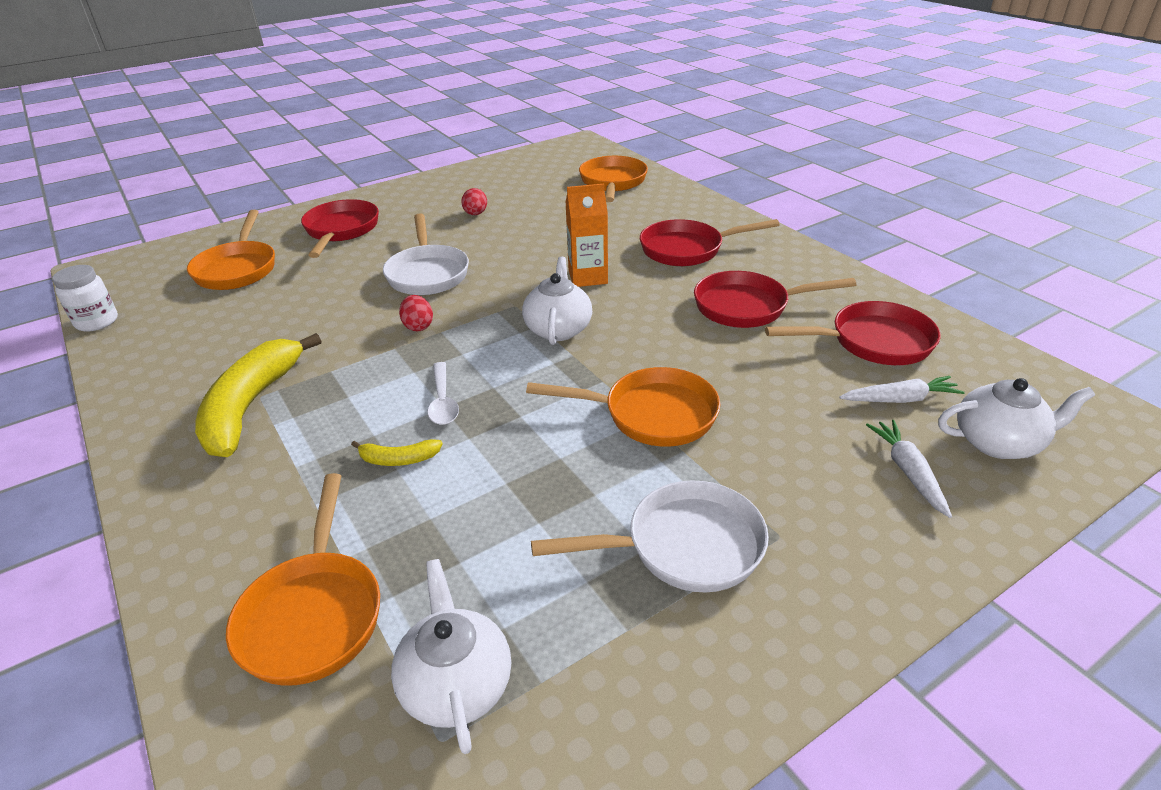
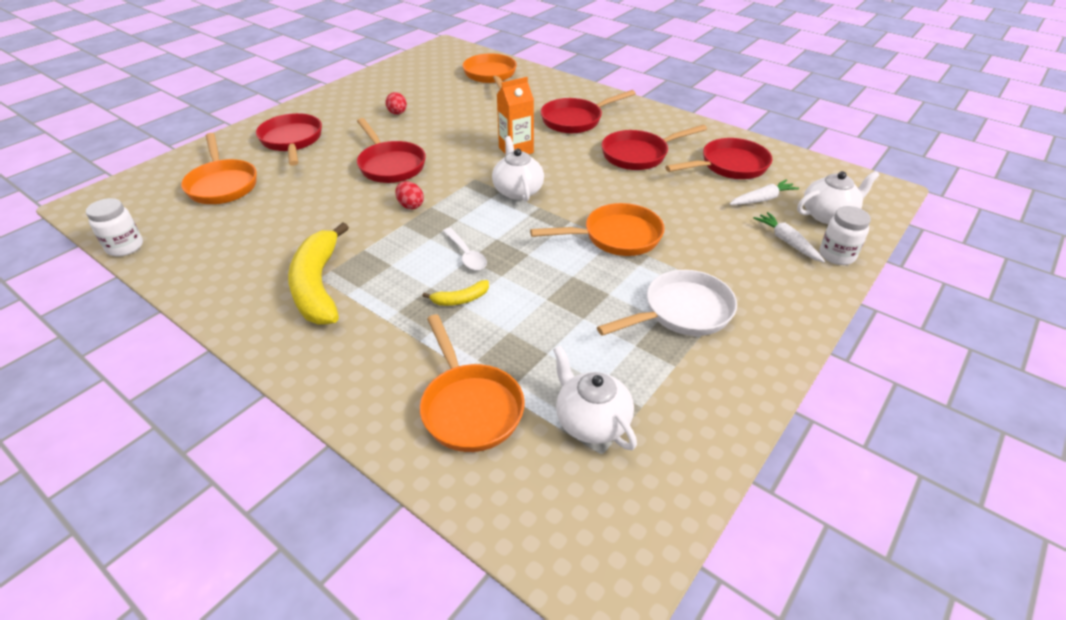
camera: 20 degrees left, 5 degrees up
(427, 273) = (390, 165): white pan -> red pan
(983, 510) = (837, 255): none -> white jar

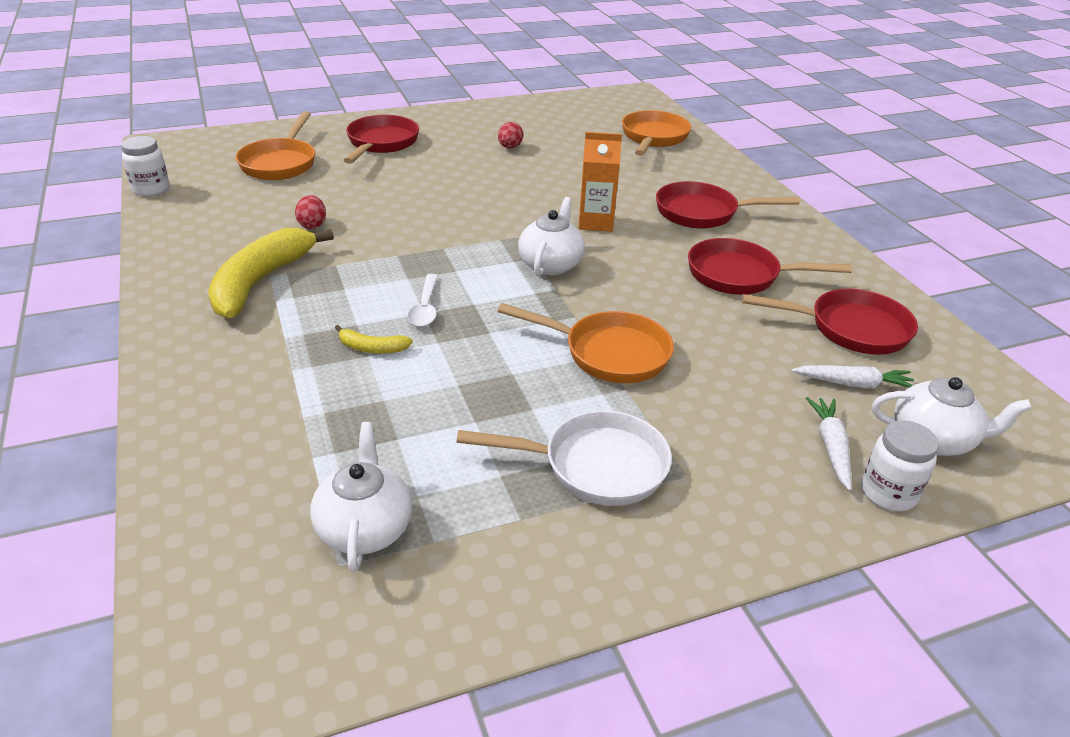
camera: 30 degrees right, 5 degrees down
(390, 165) = (447, 195): red pan -> none
(410, 205) = (424, 240): red egg -> red egg (312, 225)
(469, 407) = (267, 453): orange pan -> none

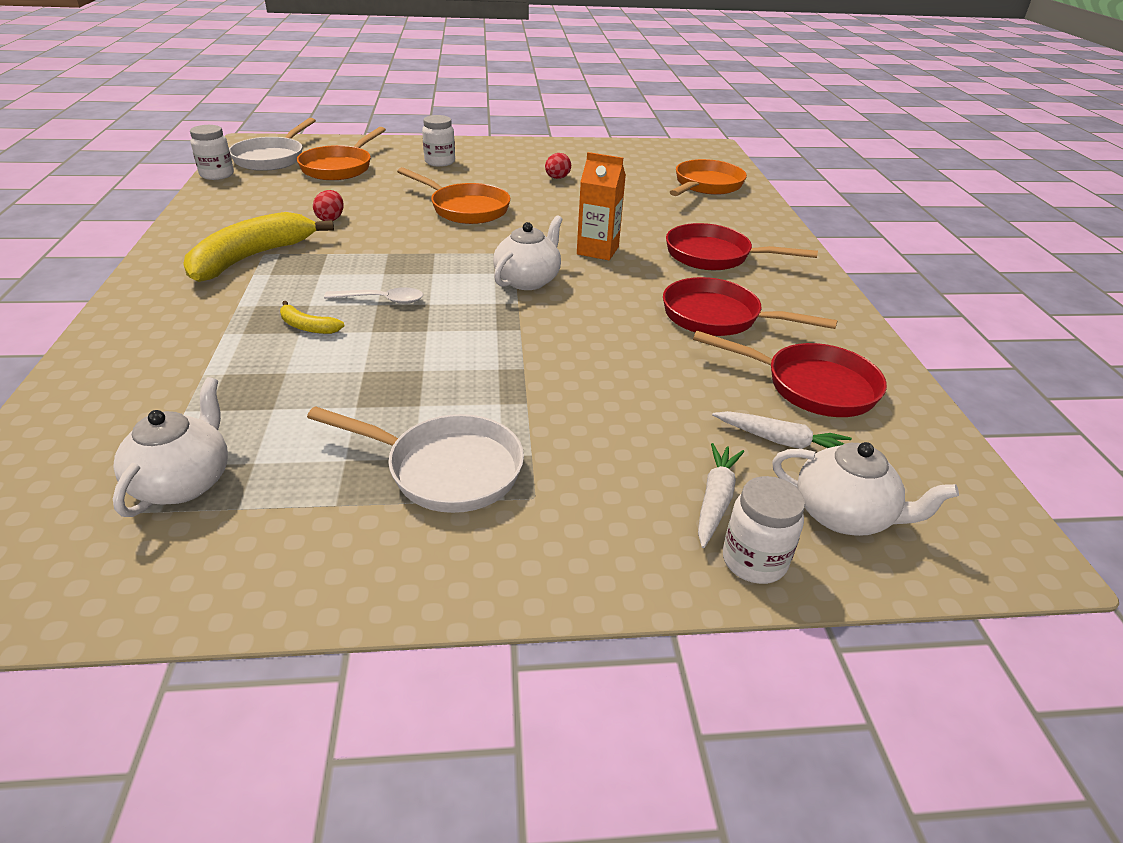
camera: 15 degrees right, 0 degrees up
(198, 161) = (272, 158): none -> white pan
(381, 143) = (440, 162): red pan -> white jar
(425, 308) = (381, 300): white spoon -> white spoon turned 105 degrees counterclockwise
(608, 353) = (531, 367): orange pan -> orange pan (465, 209)

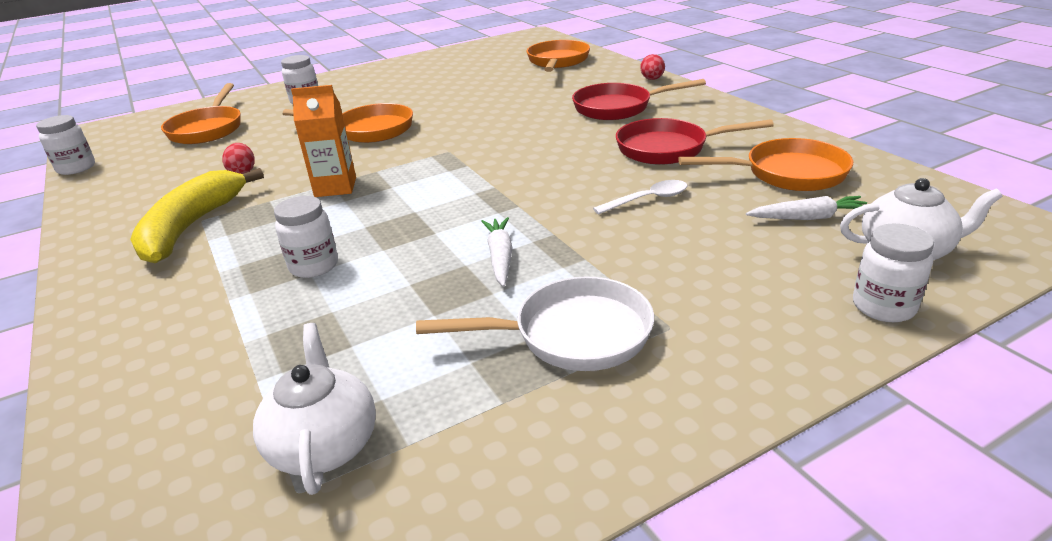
camera: 20 degrees left, 5 degrees down
(272, 158) = (125, 139): white pan -> none
(307, 326) = (314, 266): yellow banana -> white jar
(381, 300) = (365, 222): white spoon -> white spoon (647, 199)
(528, 280) = (485, 167): white teapot -> none
(557, 178) = (427, 87): red egg -> red egg (652, 79)
(597, 250) = (520, 129): orange carton -> orange carton (335, 187)
(715, 500) = (809, 275): white carrot -> white carrot (500, 257)
(811, 386) = (787, 174): red pan -> orange pan

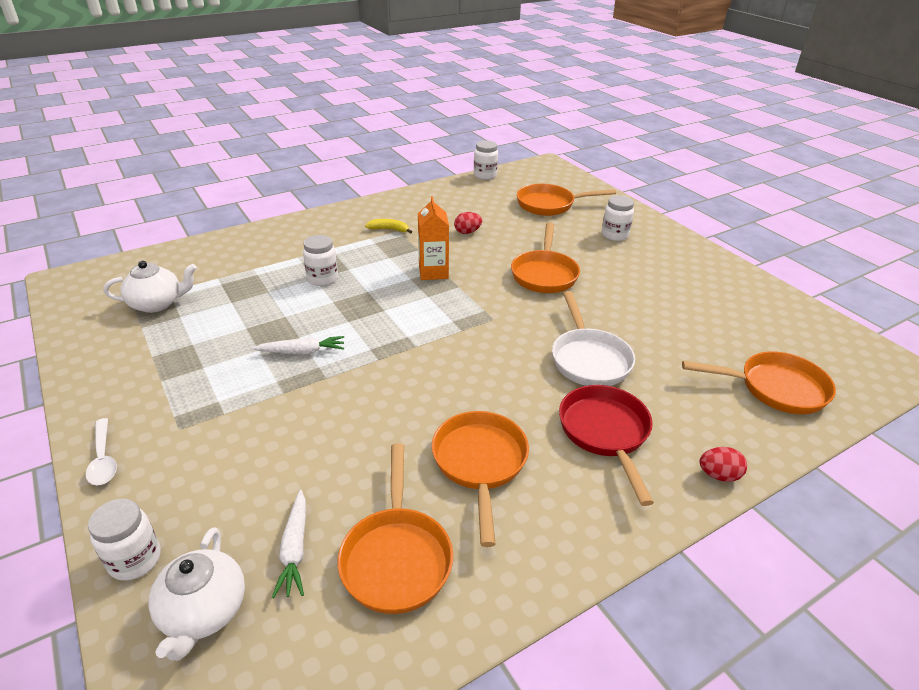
camera: 85 degrees right, 5 degrees up
(191, 227) = (389, 229): yellow banana -> yellow banana, size x0.44
(572, 335) = (195, 383): white pan -> white pan (588, 359)
(647, 199) = (367, 435): white spoon -> white spoon (103, 459)
(668, 149) = (480, 464): red pan -> orange pan

